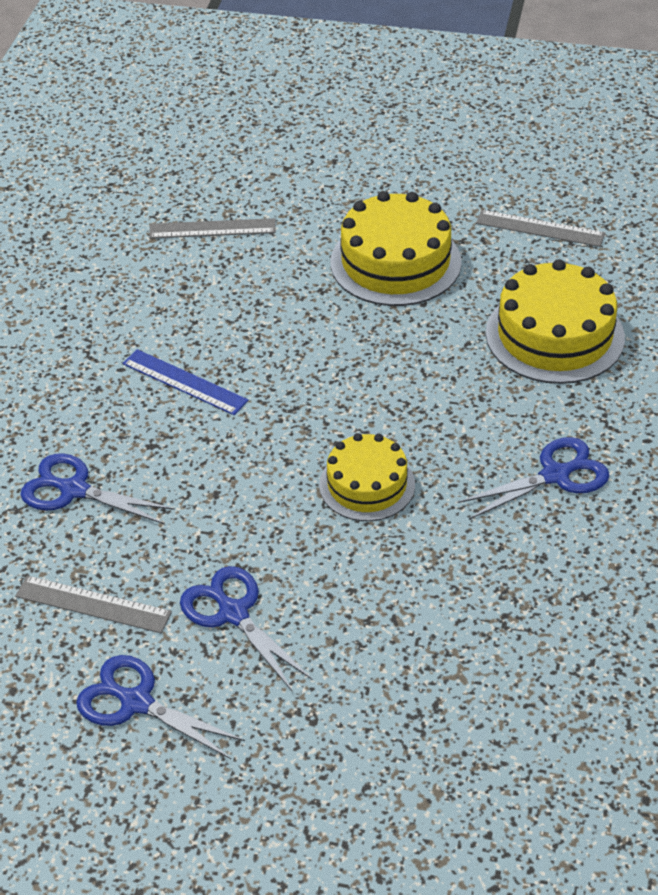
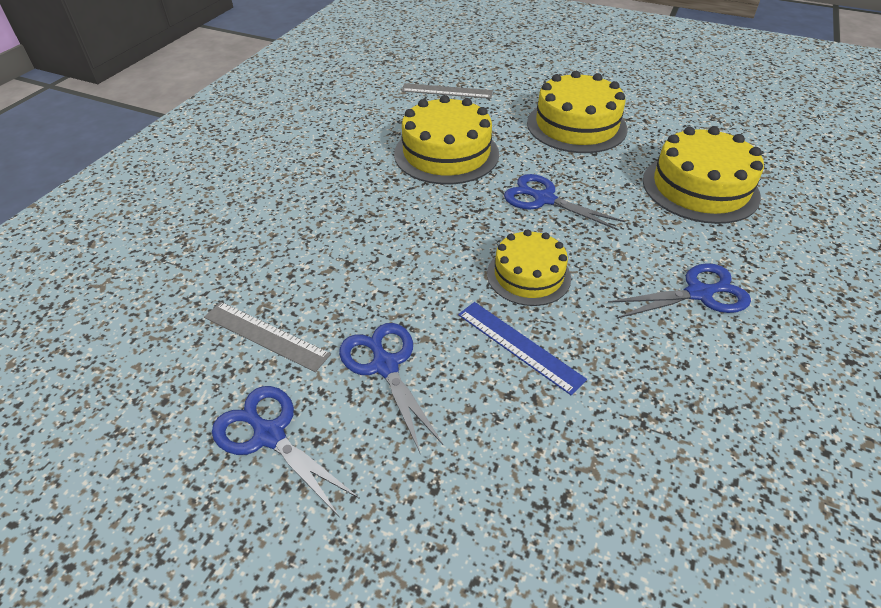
camera: 10 degrees right, 0 degrees up
(73, 490) = (286, 242): blue scissors -> blue scissors (543, 199)
(184, 382) = (398, 180): blue ruler -> blue ruler (519, 346)
(235, 332) = (446, 153): none -> yellow cake
(540, 228) = (690, 118): grey ruler -> none

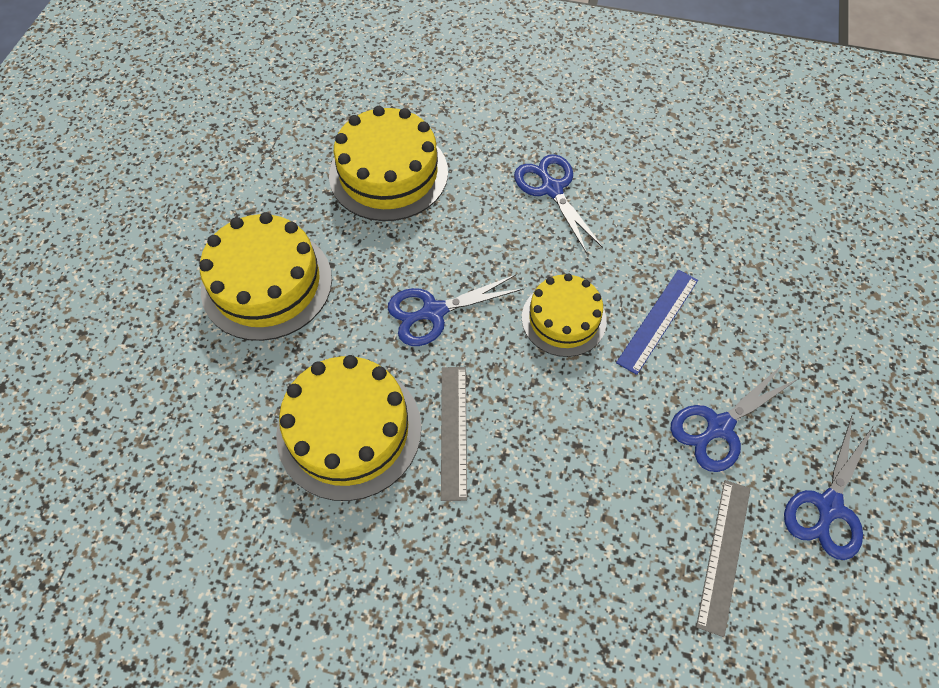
camera: 100 degrees left, 15 degrees up
(447, 91) = (168, 458): grey ruler -> grey ruler (454, 431)
(543, 199) = (433, 312): blue scissors -> blue scissors turned 45 degrees clockwise

